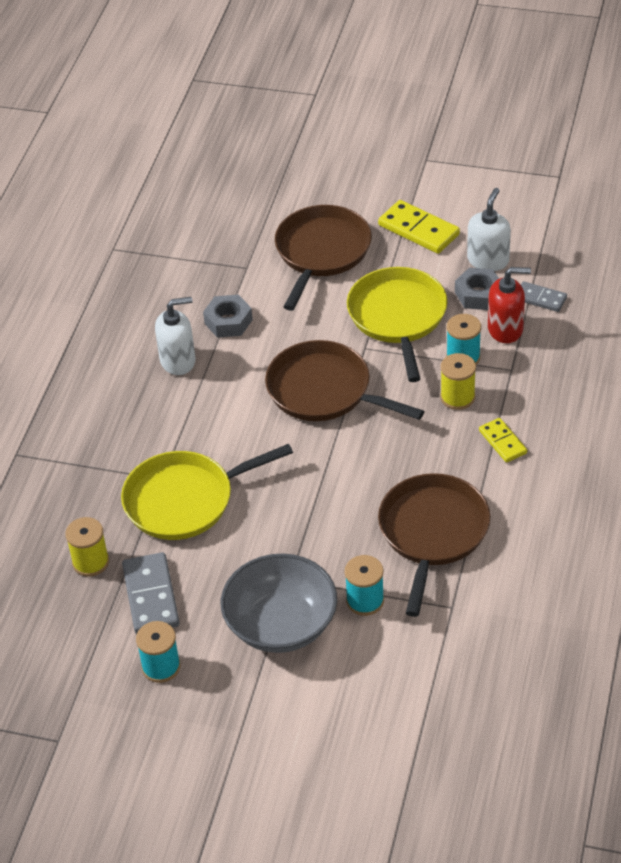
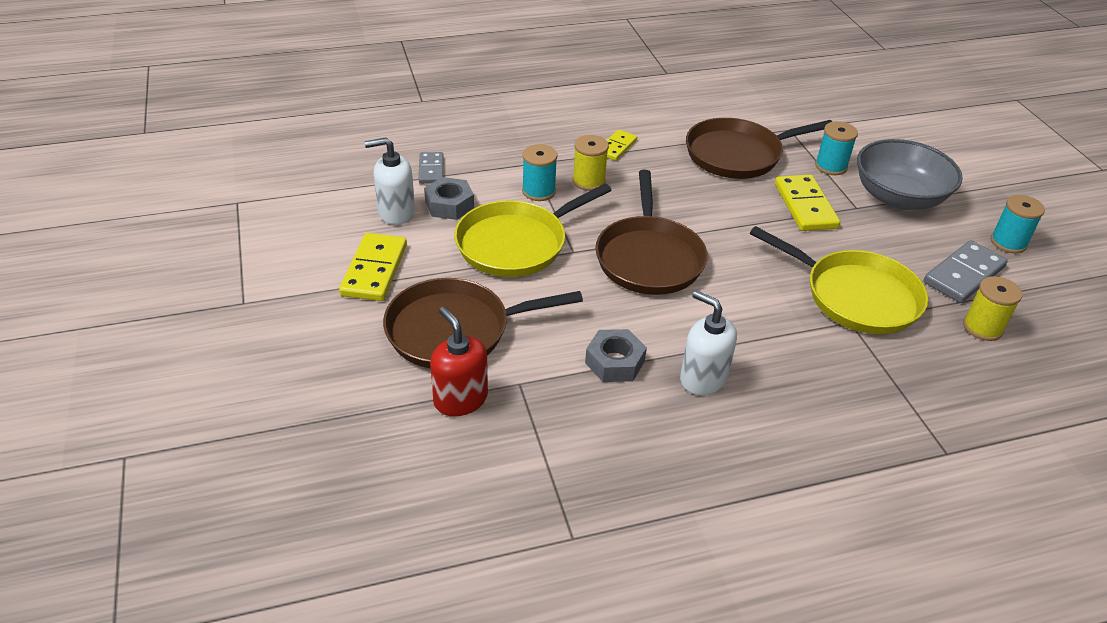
camera: 125 degrees left, 5 degrees down
(318, 538) = (805, 206): none -> yellow domino
(505, 329) = (485, 178): red soap dispenser -> red soap dispenser (460, 399)

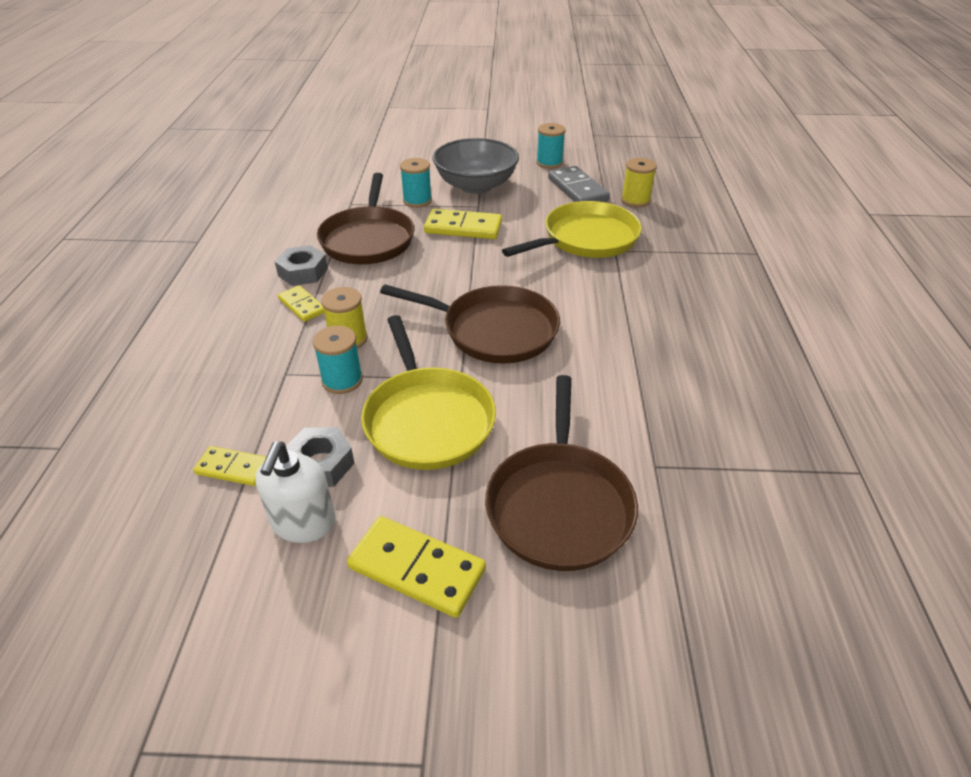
camera: 70 degrees left, 0 degrees up
(431, 170) = (233, 468): grey domino -> yellow domino
(460, 399) = (673, 521): red soap dispenser -> none
(614, 362) = (637, 390): grey nut -> grey nut (303, 272)
(703, 378) = (666, 341): white soap dispenser -> none

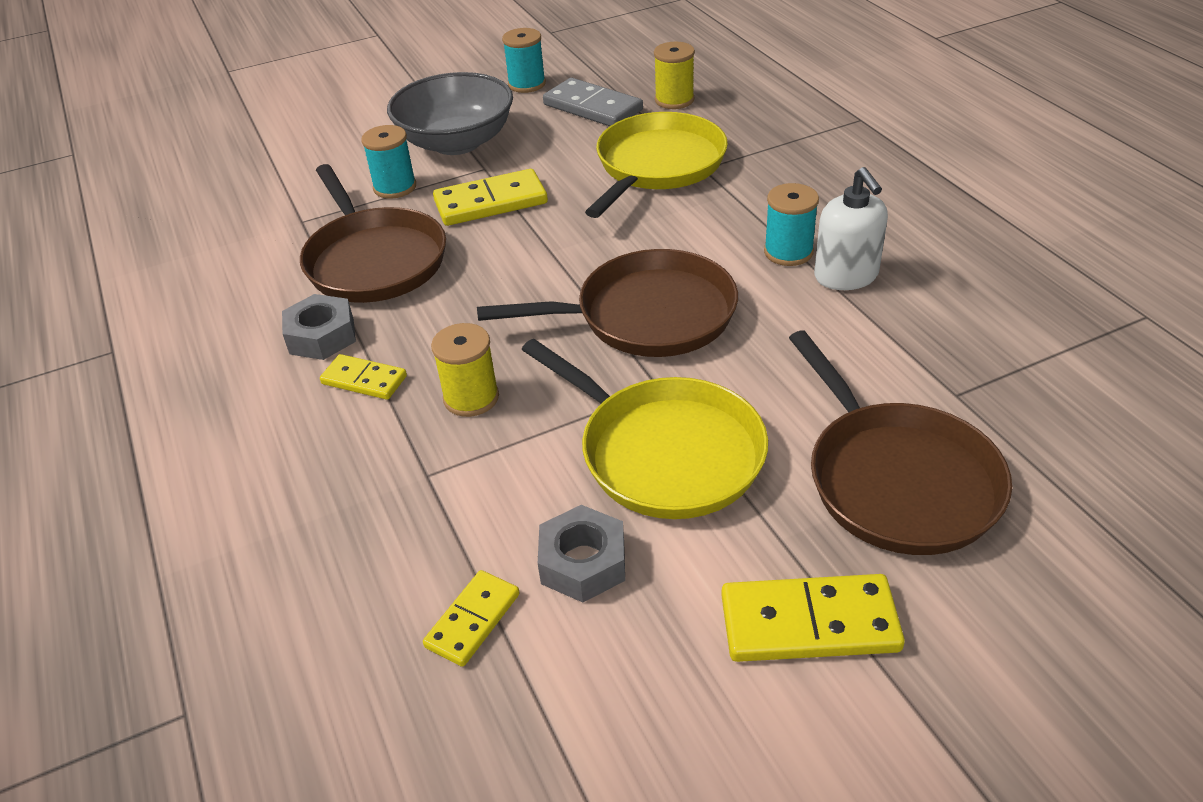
camera: 25 degrees left, 0 degrees up
(233, 468) = (472, 620): yellow domino -> yellow domino turned 45 degrees counterclockwise
(303, 523) = (628, 640): white soap dispenser -> white soap dispenser (846, 276)
(342, 380) = (512, 451): turquoise spool -> turquoise spool (788, 252)

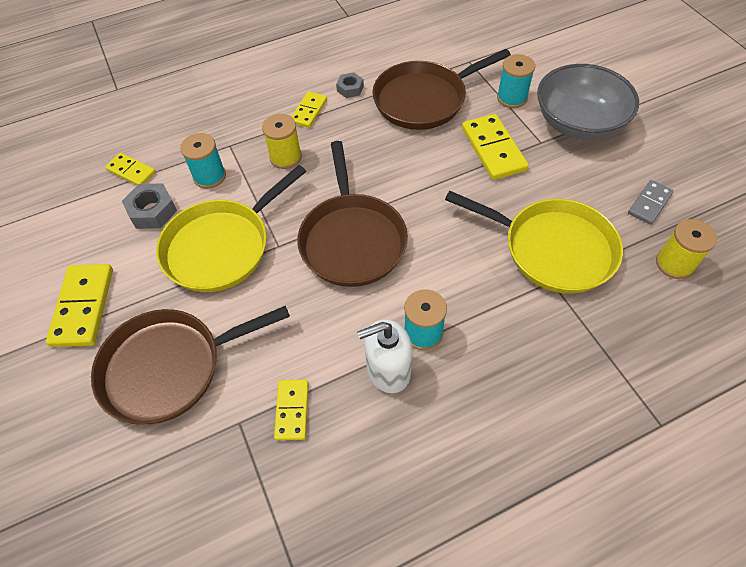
camera: 90 degrees right, 15 degrees up
(322, 336) = (350, 89): grey nut -> grey nut, size x0.64
(527, 84) = (684, 157): turquoise spool -> turquoise spool (209, 176)
(593, 107) = (649, 204): grey domino -> grey domino, size x0.61
(923, 349) = (292, 410): none -> yellow domino

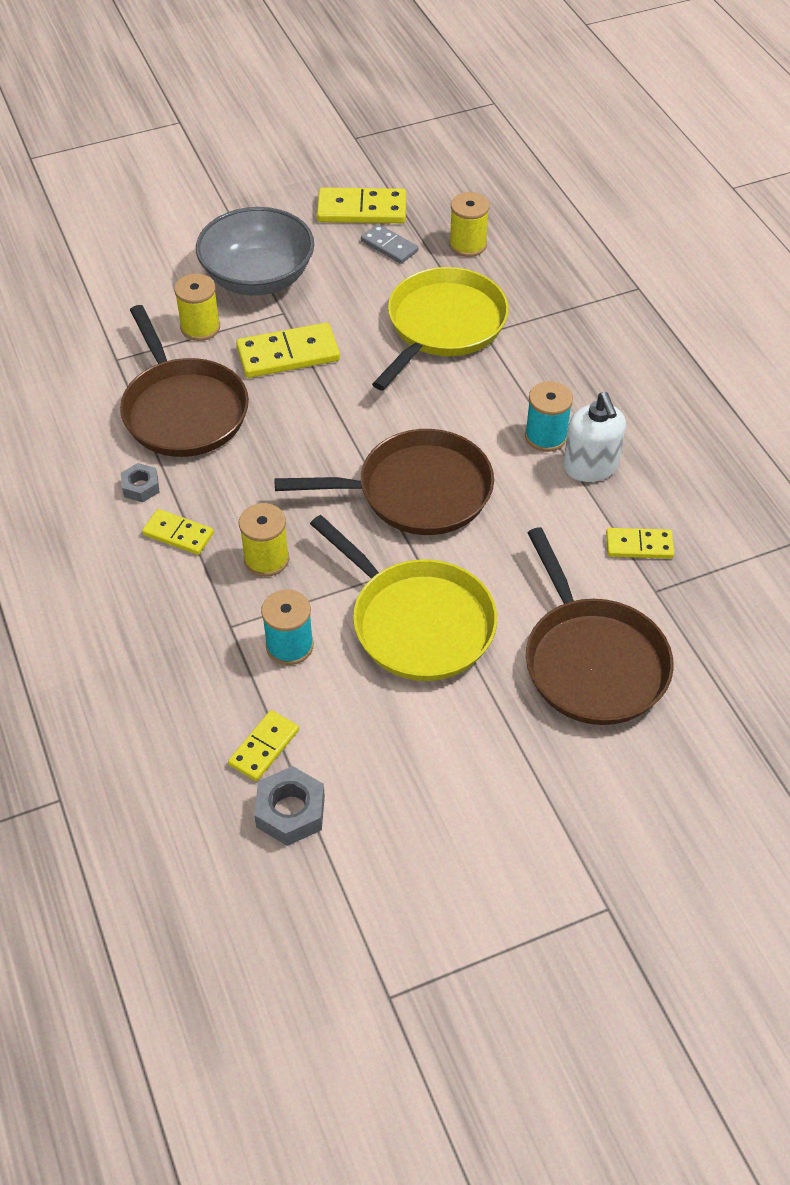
camera: 90 degrees left, 5 degrees down
(83, 307) = (506, 769): yellow domino -> yellow domino (361, 210)
(152, 211) = (347, 709): grey nut -> grey nut (290, 811)
(511, 98) = (200, 327): turquoise spool -> yellow spool

